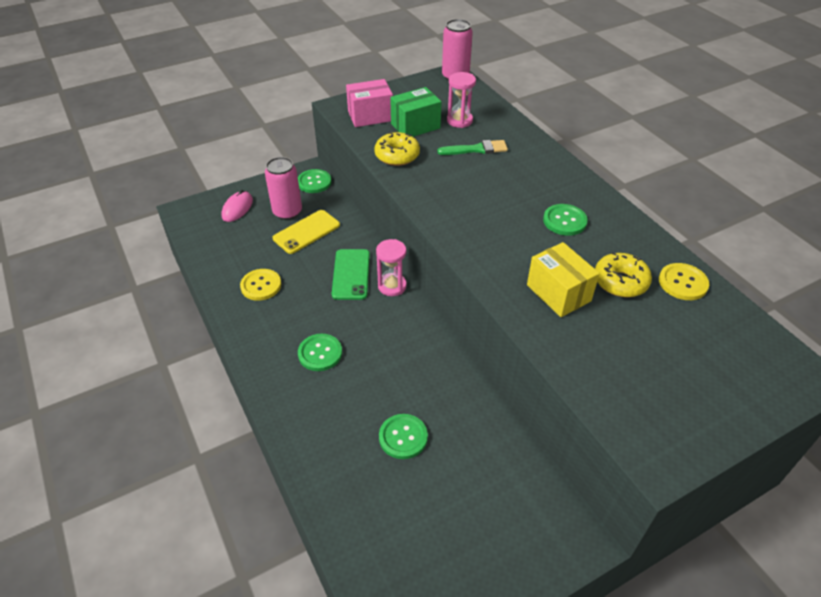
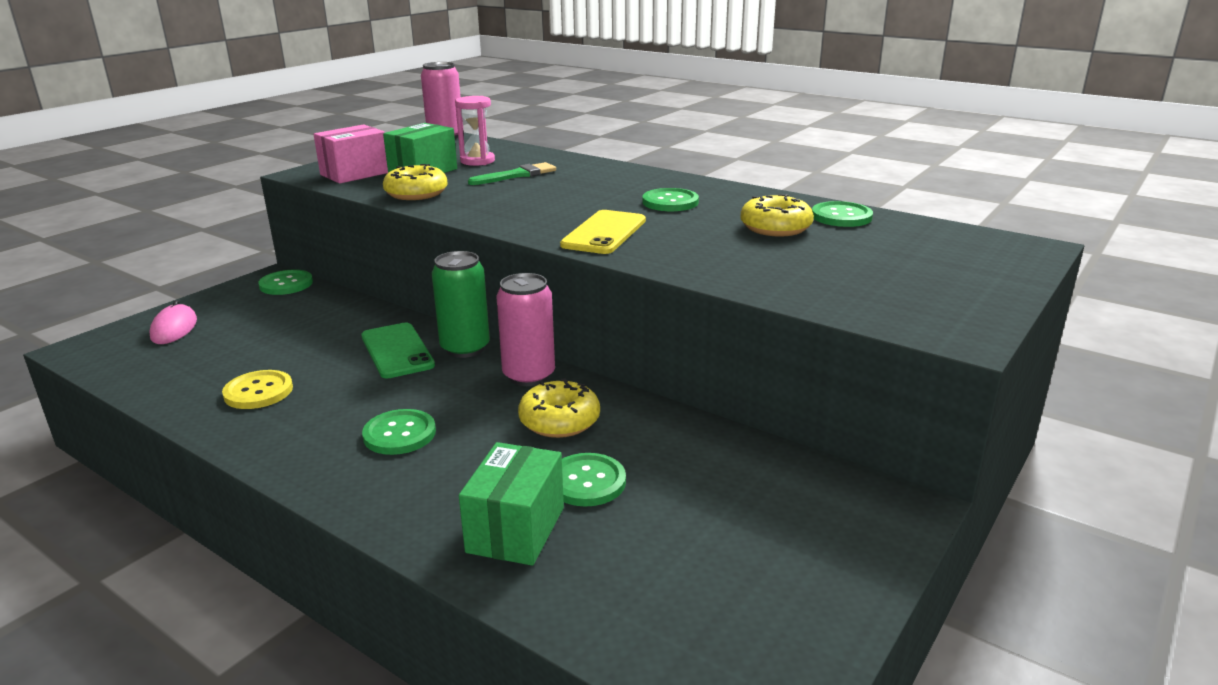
camera: 25 degrees left, 20 degrees down
(287, 212) = (260, 317): pink can -> pink can (529, 376)
(306, 232) = (302, 328): yellow phone -> yellow phone (604, 233)
(346, 459) = (516, 530): none -> green box
(392, 286) = (465, 348): pink hourglass -> green can
(414, 377) = (559, 421): none -> yellow donut
(558, 293) = (714, 248): yellow box -> none
(682, 283) = (841, 216): yellow button -> green button

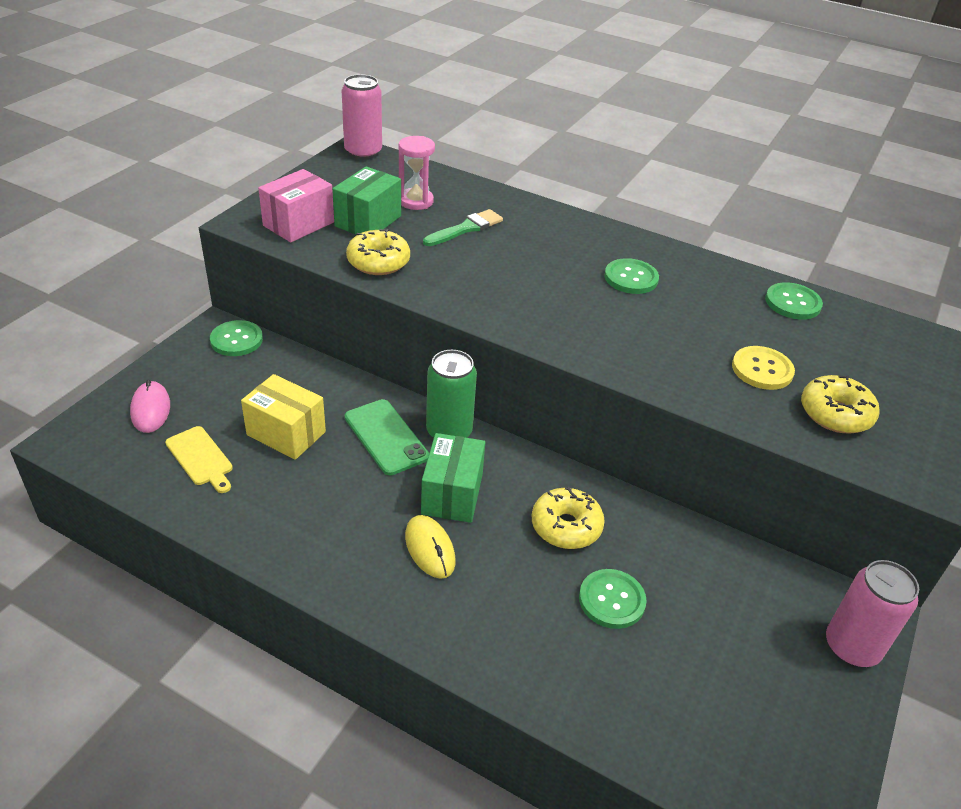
camera: 10 degrees left, 15 degrees up
(201, 362) = (200, 458): none -> yellow cutting board
(258, 392) = (275, 497): yellow button -> yellow button (762, 369)
(297, 347) = (286, 433): none -> yellow box
(399, 434) = (430, 549): green button -> yellow mouse
(516, 530) = (570, 658): green box -> green box (452, 494)
(529, 376) = (520, 468): pink can -> pink can (851, 647)
(604, 233) = (587, 331): yellow phone -> none
(775, 228) = (739, 322): yellow donut -> yellow donut (835, 414)

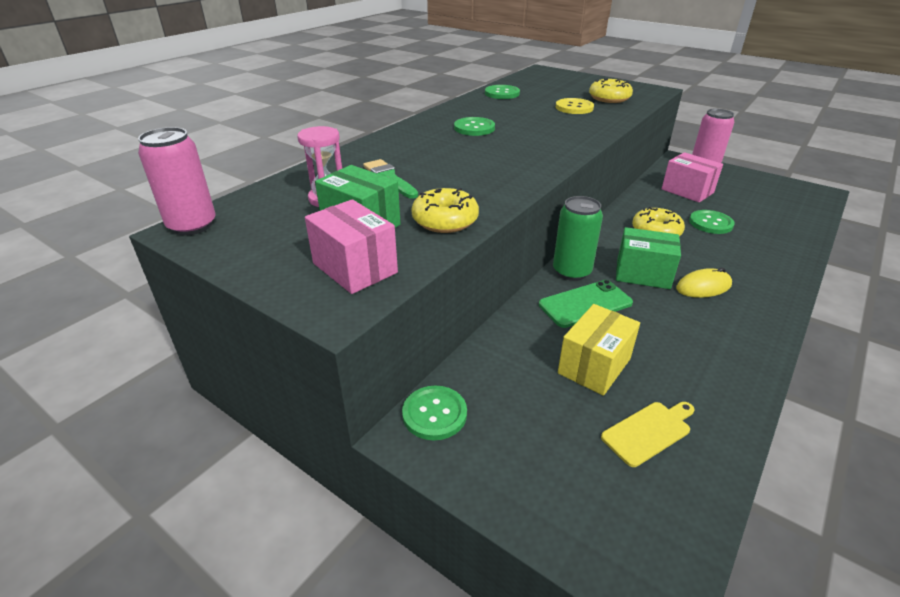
camera: 80 degrees left, 5 degrees down
(150, 409) = (576, 491): pink mouse -> none
(725, 595) = (687, 191): none -> pink box

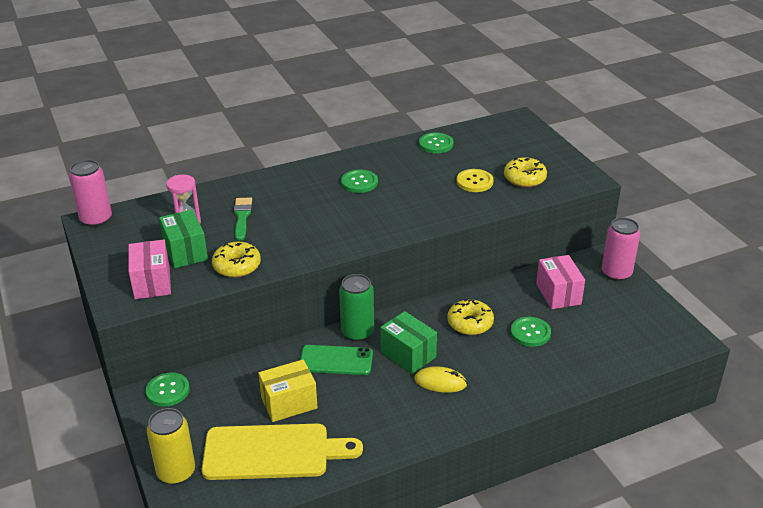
camera: 30 degrees right, 0 degrees up
(567, 523) = (176, 472): none -> yellow can
(648, 431) = (272, 452): yellow cutting board -> yellow cutting board, size x2.09

